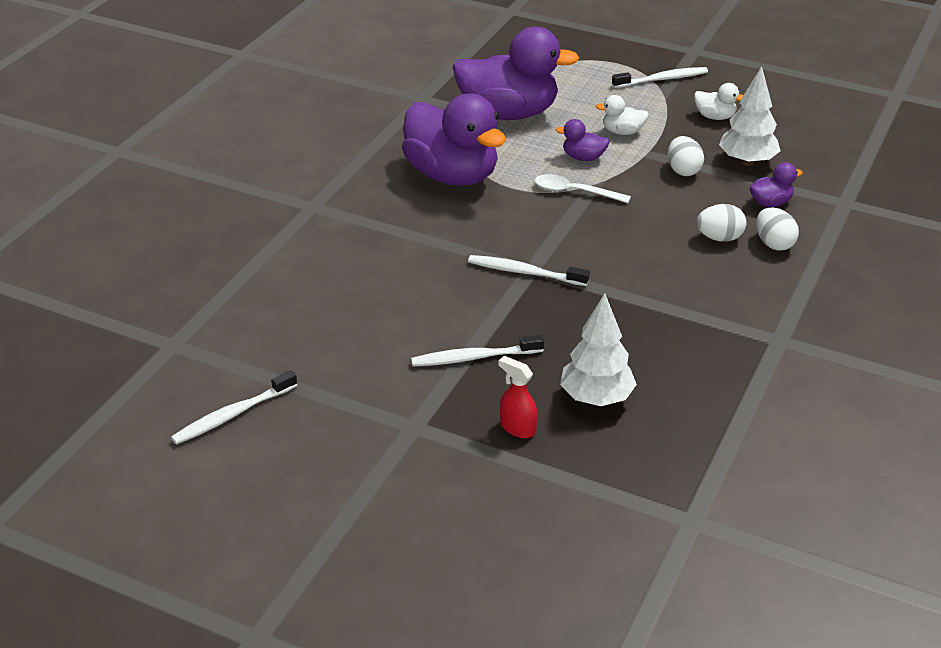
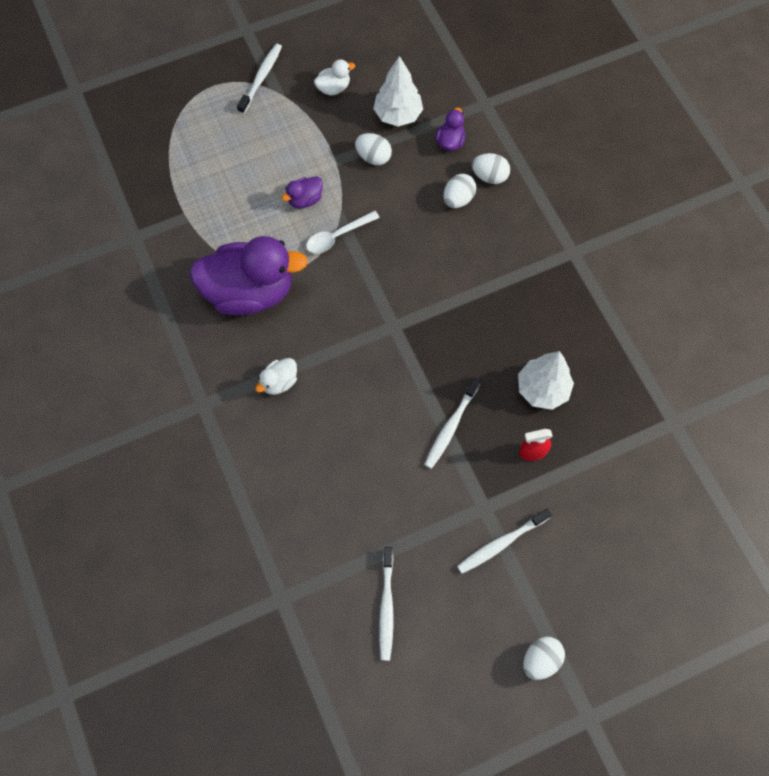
camera: 50 degrees left, 30 degrees up
(287, 559) = (540, 660): none -> white egg
(508, 113) = (209, 200): purple duck -> none
(524, 272) = (394, 333): white toothbrush -> white toothbrush (501, 543)
(622, 132) = (298, 153): white duck -> white duck (279, 382)

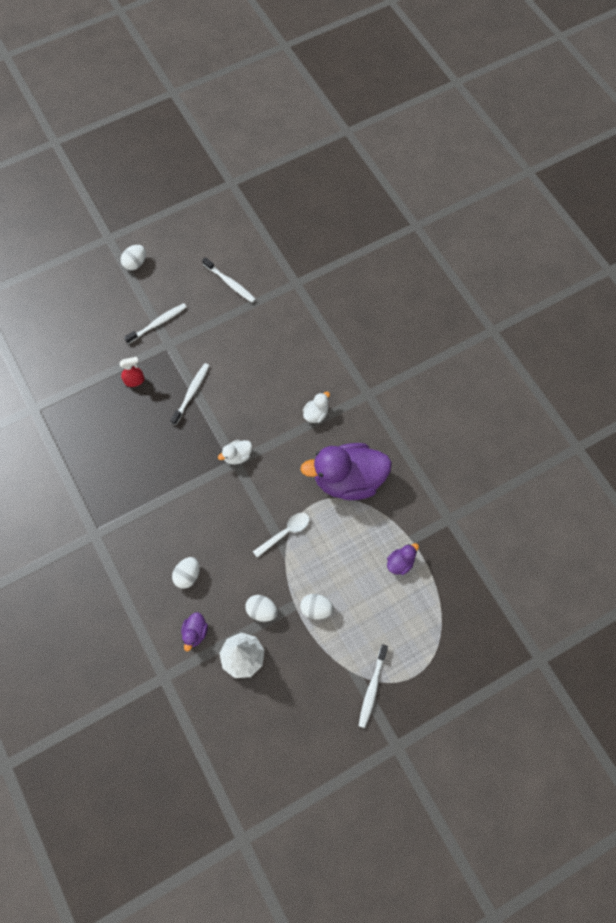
camera: 175 degrees right, 0 degrees up
(305, 200) = (316, 564): purple duck -> purple duck (400, 563)
(333, 88) = (304, 682): white duck -> white duck (237, 456)
(386, 607) = (230, 283): white toothbrush -> white toothbrush turned 135 degrees clockwise
(489, 176) = (161, 600): white egg -> white egg (316, 609)
(542, 389) = (125, 424): white tree -> none

